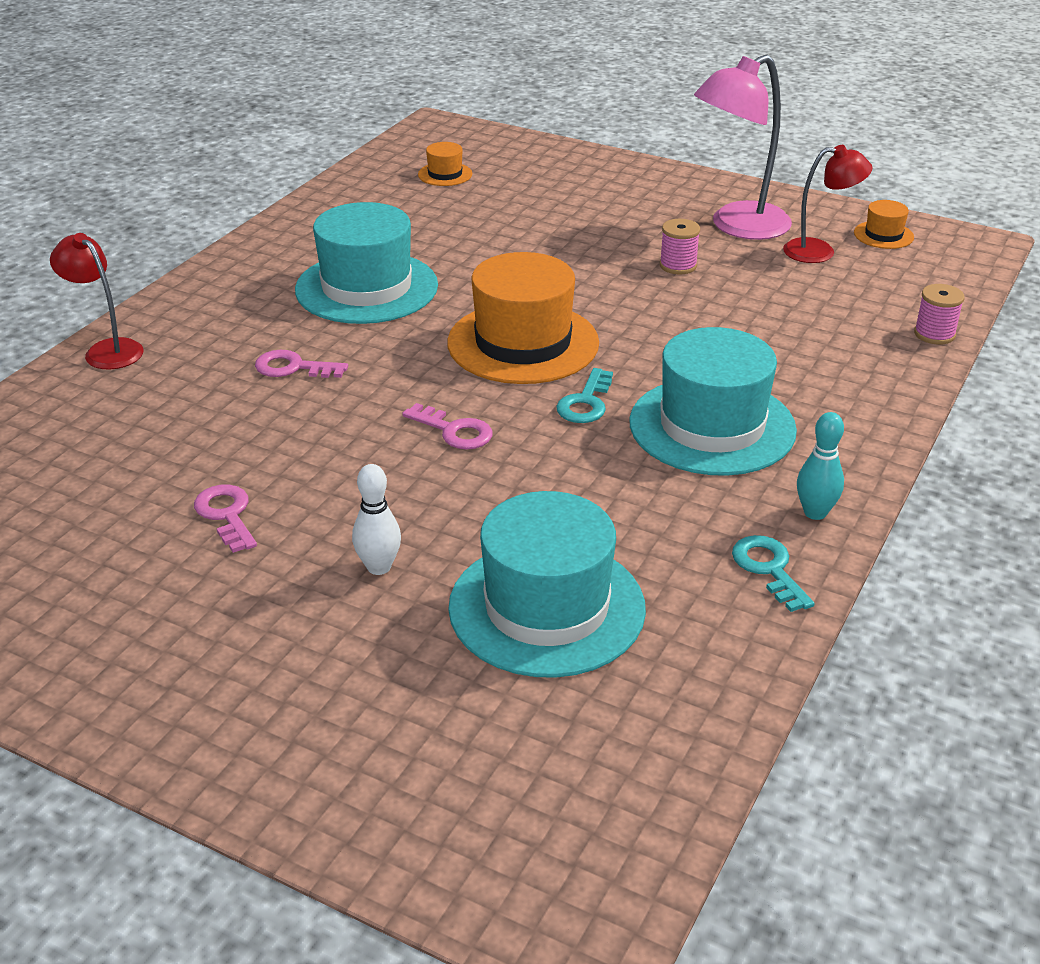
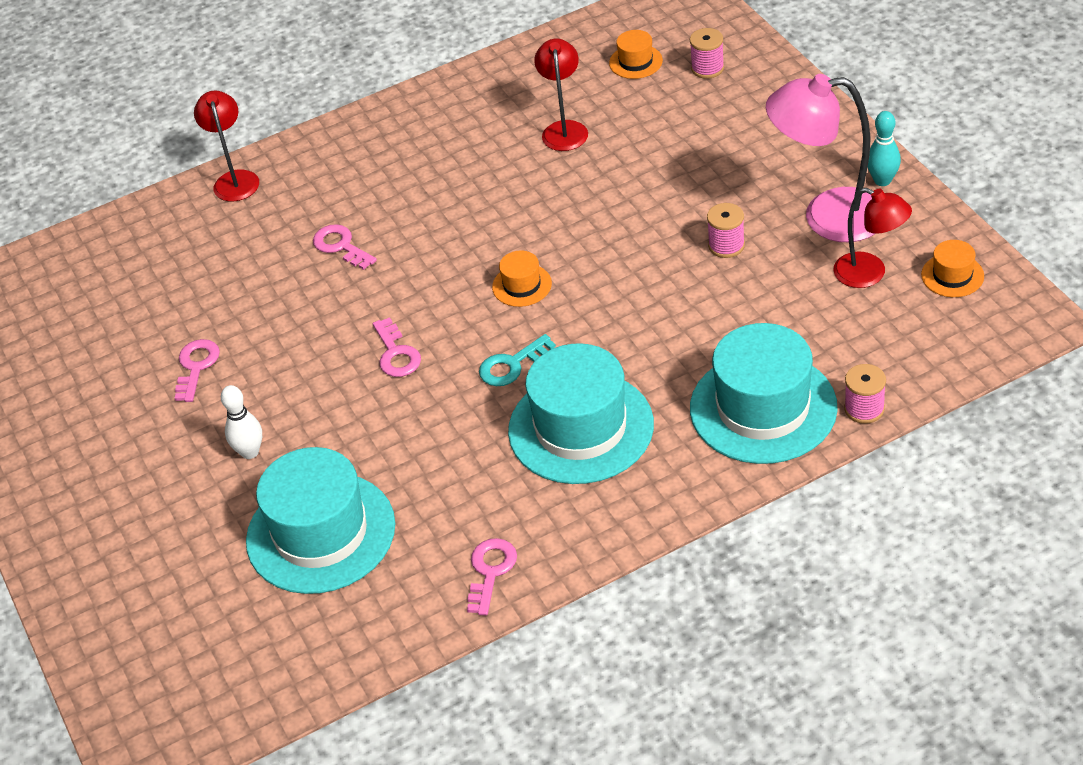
camera: 40 degrees right, 10 degrees up
(366, 288) = (459, 180): turquoise hat -> turquoise hat (763, 408)
(431, 230) = (564, 129): none -> red lamp
(515, 164) = (707, 68): none -> pink spool
(523, 343) = (522, 285): orange hat -> orange hat, size x0.44
(769, 569) = (490, 571): turquoise key -> pink key
(815, 512) = (572, 540): turquoise bowling pin -> turquoise bowling pin (882, 180)

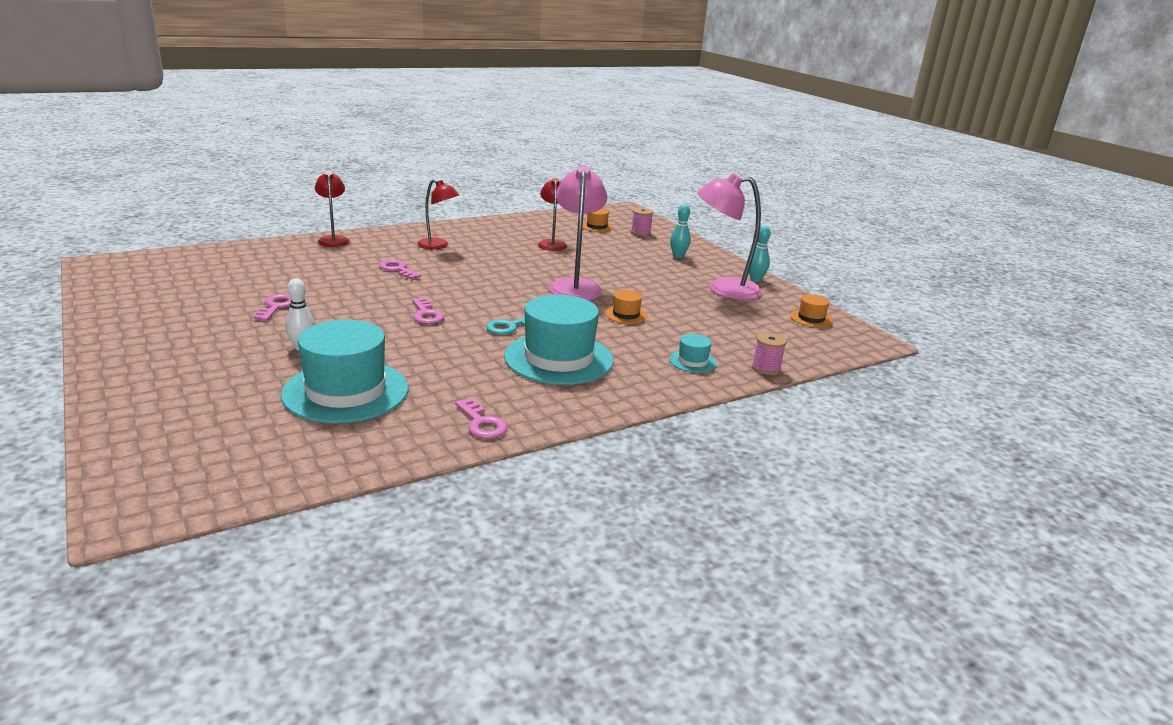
camera: 10 degrees left, 20 degrees down
(490, 571) = (482, 423): pink key -> pink key turned 135 degrees clockwise
(522, 285) = (520, 295): orange hat -> orange hat (626, 315)
(602, 246) = (575, 286): none -> pink lamp
(726, 245) = (658, 293): pink spool -> none
(763, 408) = (692, 361): turquoise hat -> turquoise hat, size x0.44
(764, 131) = (678, 256): none -> turquoise bowling pin
(870, 274) = (756, 313): red lamp -> red lamp (438, 246)

